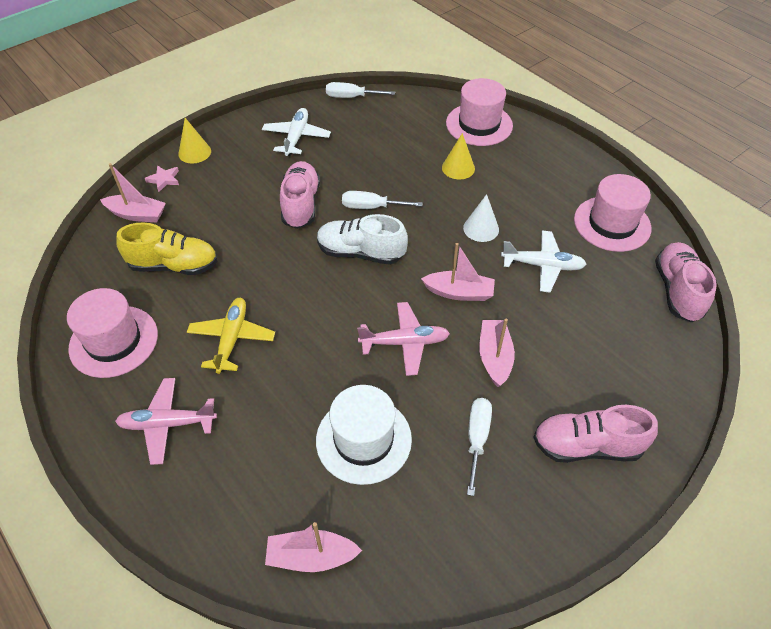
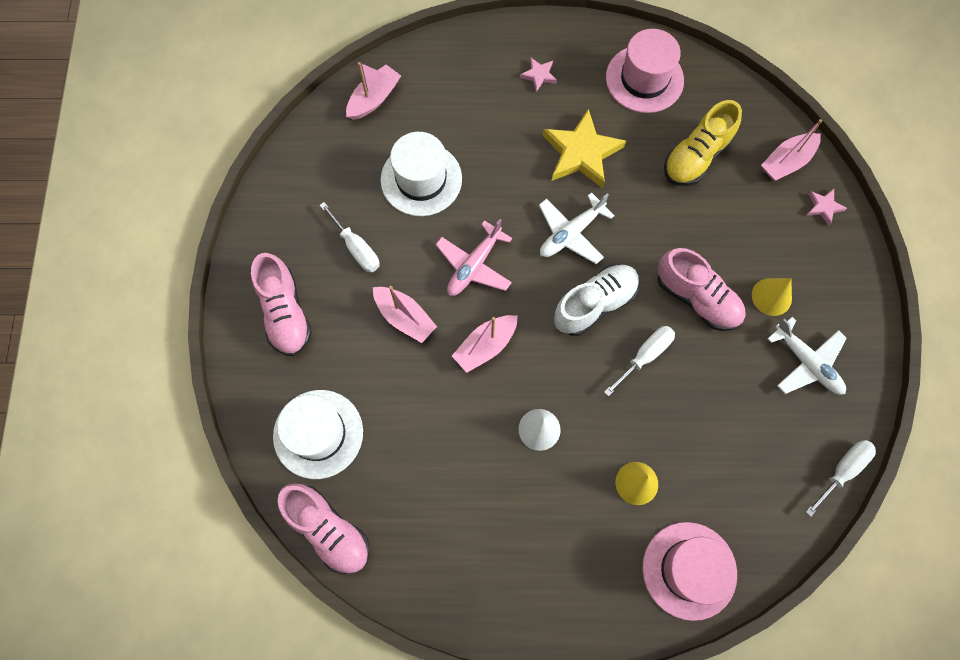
camera: 130 degrees right, 20 degrees up
(167, 424) = (539, 75): pink plane -> pink star
(194, 152) = (850, 255): yellow cone -> yellow cone (771, 296)
(232, 339) = (581, 153): yellow plane -> yellow star
(542, 265) = (453, 441): white plane -> white plane (571, 233)
(587, 446) = (285, 313): pink shoe -> pink shoe turned 120 degrees clockwise
(612, 224) = (443, 558): pink hat -> none
(635, 345) = (318, 434): none -> white hat

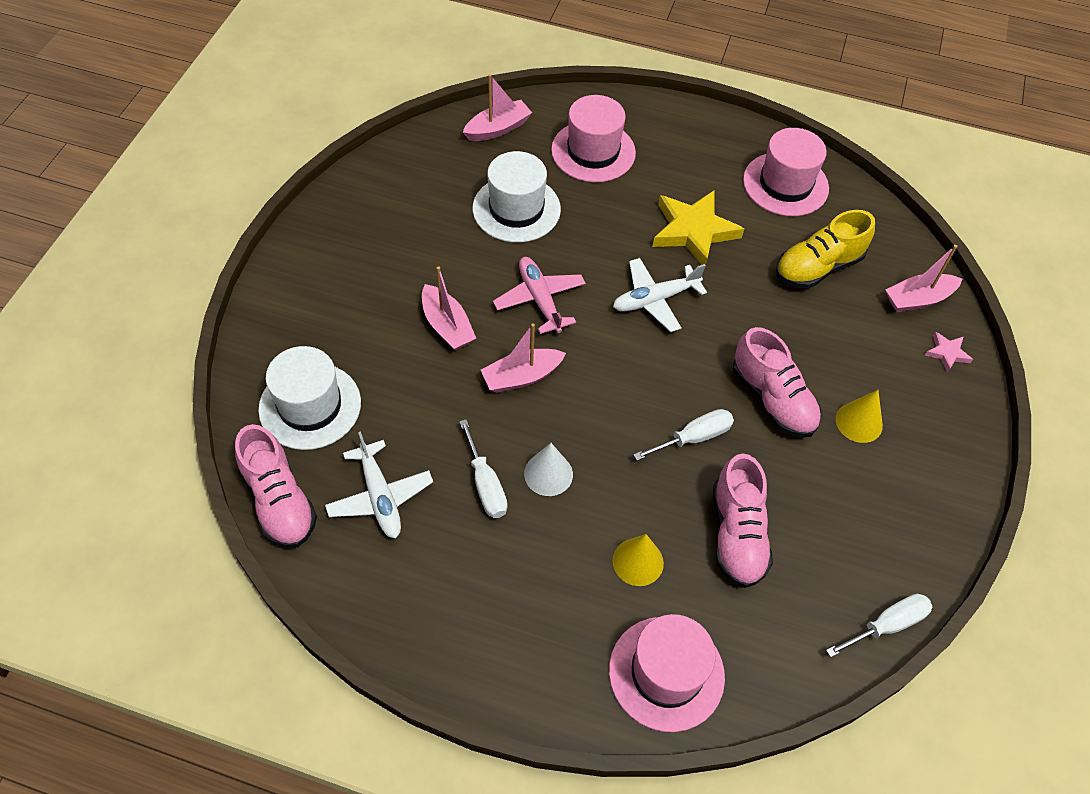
camera: 15 degrees right, 15 degrees down
(285, 313) = (326, 286): pink shoe -> pink shoe (737, 534)
(356, 248) = (424, 250): white screwdriver -> white screwdriver (485, 484)
(467, 97) = (593, 151): none -> pink hat
(474, 265) = (540, 299): pink plane -> pink plane turned 105 degrees clockwise
(539, 75) = (674, 152): pink star -> none
(595, 304) = (656, 372): white shoe -> none
(807, 362) = (879, 500): white plane -> white plane (380, 496)

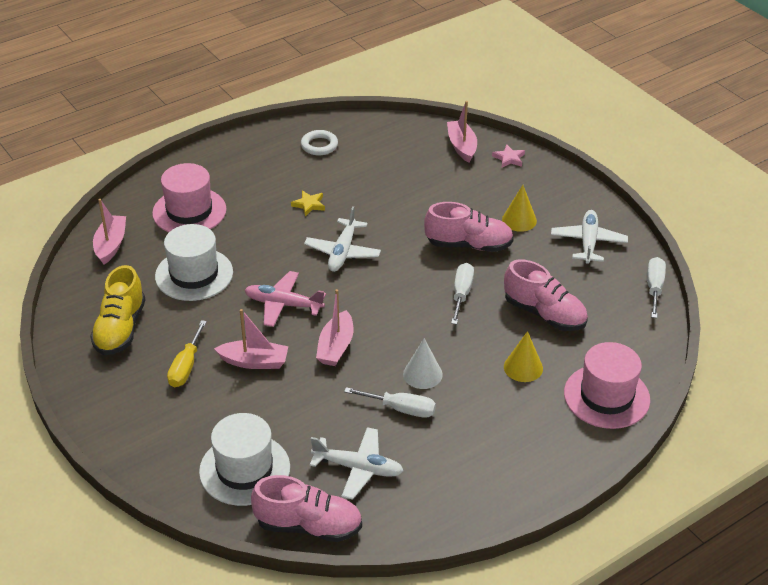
camera: 50 degrees left, 15 degrees down
(398, 280) = (186, 366): none -> yellow screwdriver
(693, 231) = (309, 205): yellow star -> yellow star, size x0.46
(785, 184) = (319, 145): pink hat -> white ring
(818, 267) = (396, 170): yellow shoe -> yellow shoe (120, 329)
(893, 511) = (588, 242): none -> white plane
(918, 299) = (462, 146): pink boat -> pink boat turned 150 degrees clockwise

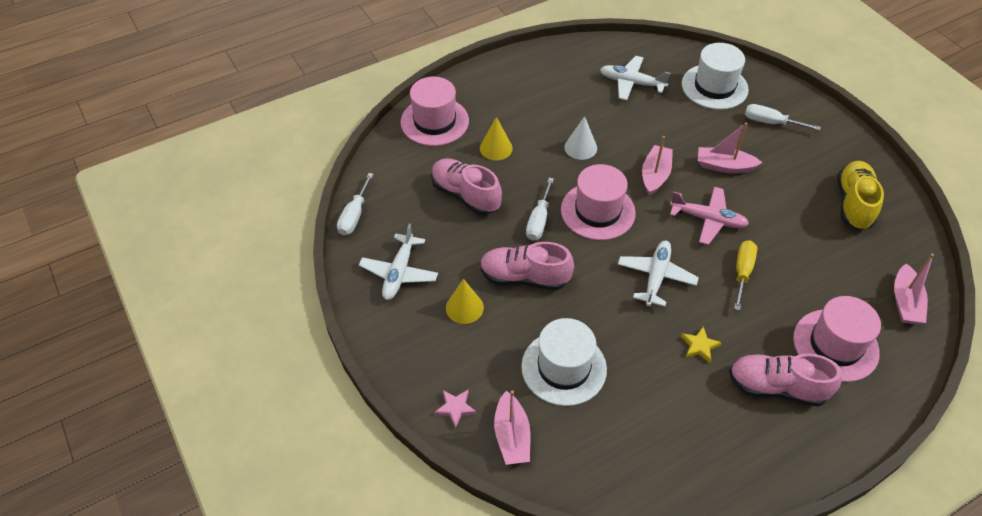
camera: 175 degrees left, 10 degrees up
(186, 366) = (782, 165): yellow screwdriver -> yellow screwdriver (742, 272)
(194, 274) = (804, 259): white hat -> white hat (564, 368)
(308, 526) = (663, 51): pink shoe -> pink shoe (776, 387)
(319, 145) = (699, 451): white ring -> none
(400, 306) = (598, 211): none -> pink hat
(401, 409) = (599, 121): white screwdriver -> white screwdriver (770, 122)

